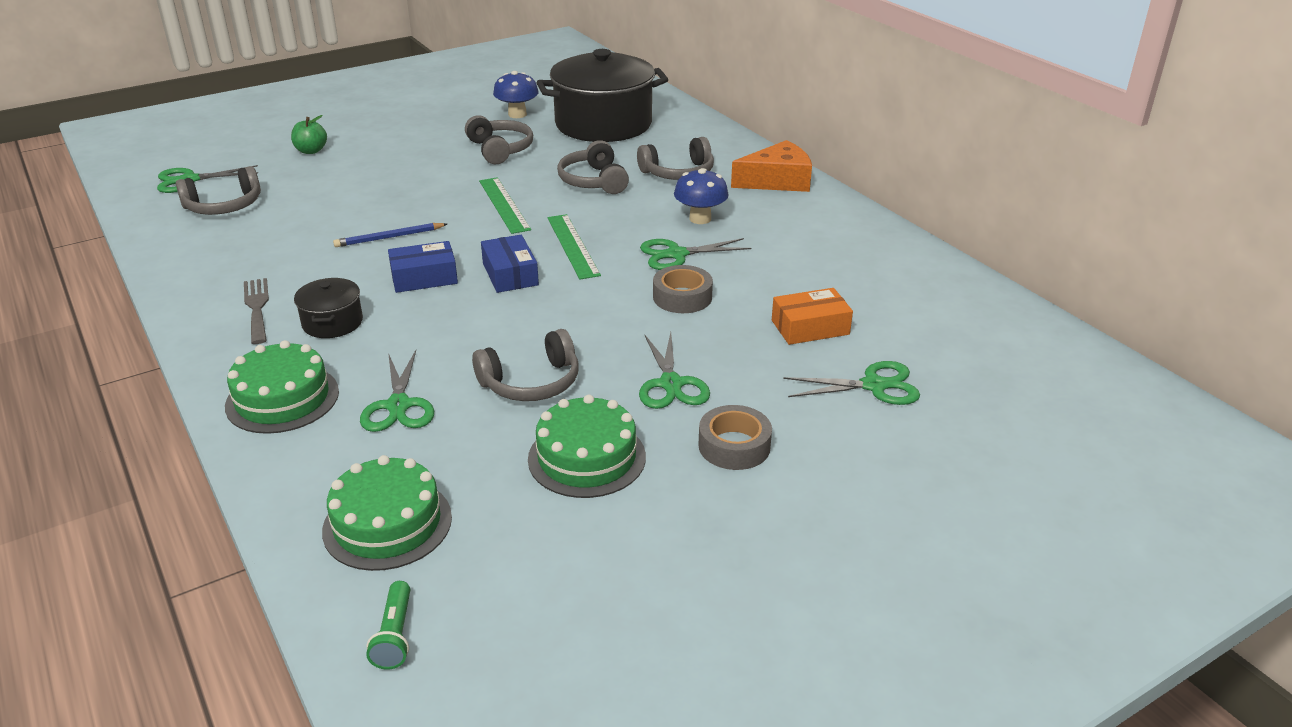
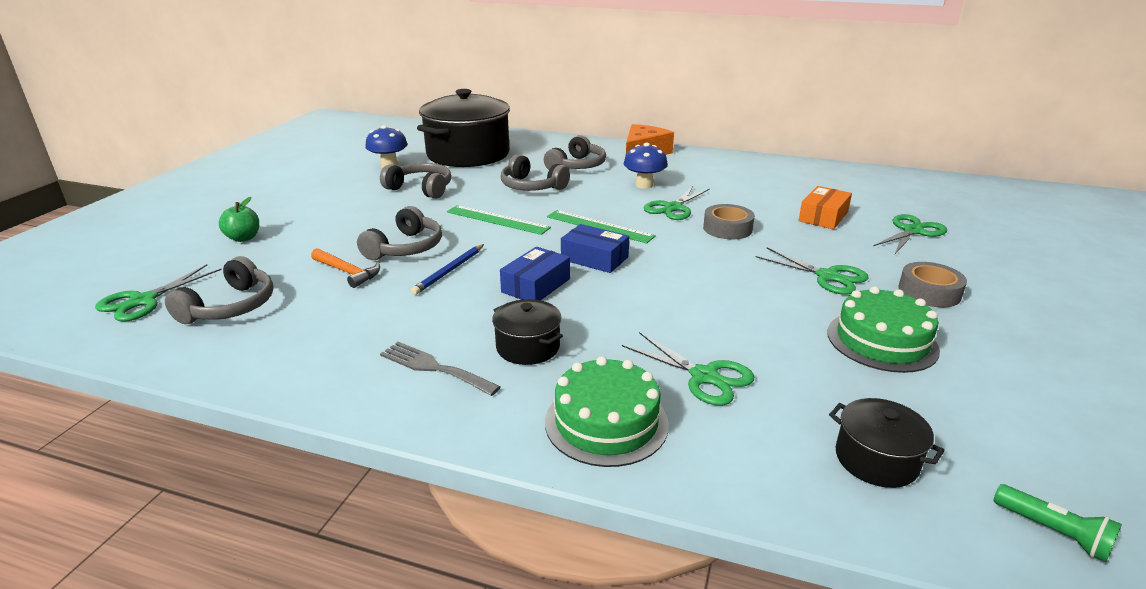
camera: 40 degrees left, 5 degrees down
(326, 208) = (347, 272): none -> orange hammer
(387, 524) = (876, 460): green cake -> black pot
(531, 382) = (753, 315): grey headphones -> grey headphones (405, 248)

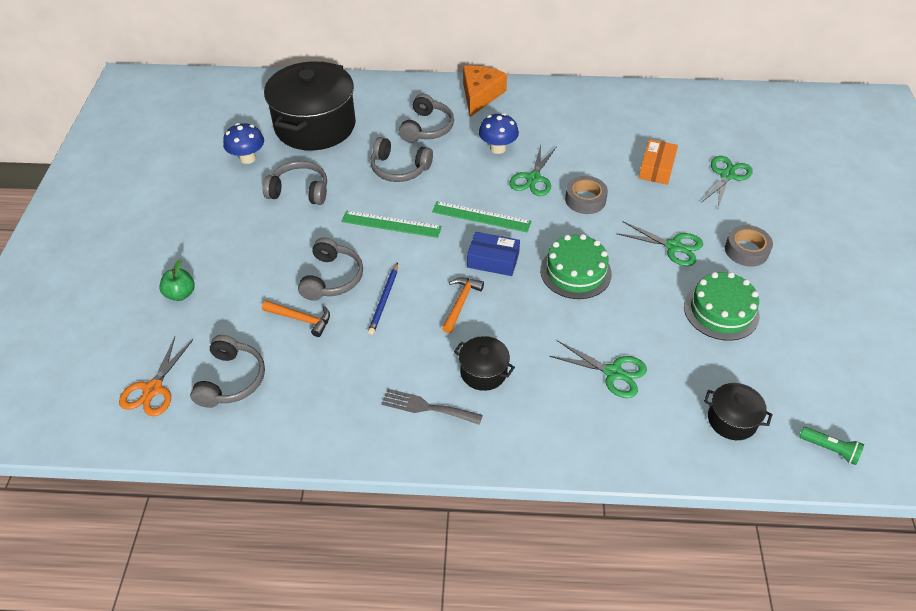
camera: 15 degrees left, 20 degrees up
(143, 301) = (153, 389): green scissors -> orange scissors
(536, 285) = (460, 303): blue box -> orange hammer
(606, 422) = (563, 429): green cake -> green cake (575, 272)

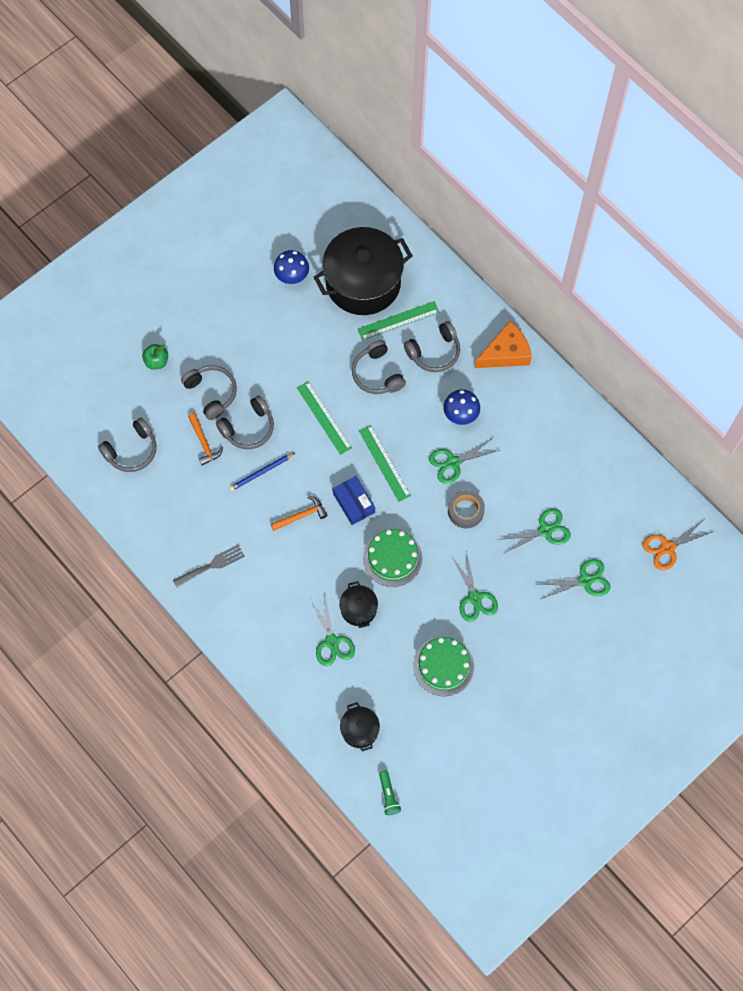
camera: 45 degrees right, 20 degrees up
(153, 389) = (88, 419): orange scissors -> orange scissors (667, 548)
(299, 191) = (296, 337): grey headphones -> grey headphones (211, 393)
(373, 129) = (398, 321): none -> green ruler
(427, 407) = (212, 565): grey fork -> grey fork turned 90 degrees clockwise
(483, 372) = (264, 572): black pot -> black pot (358, 609)
(656, 168) = (545, 530): orange box -> green scissors
(746, 250) = (516, 644): grey tape -> none

